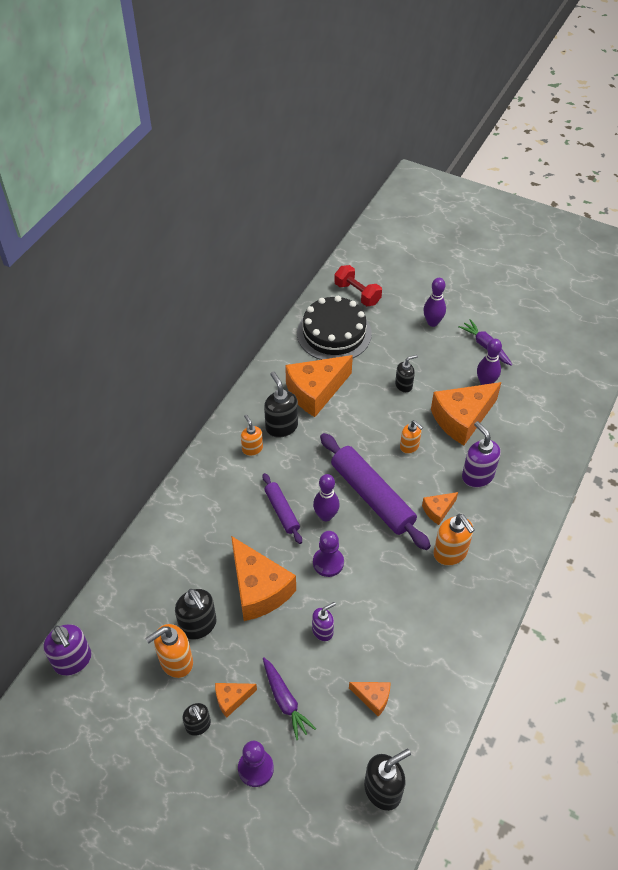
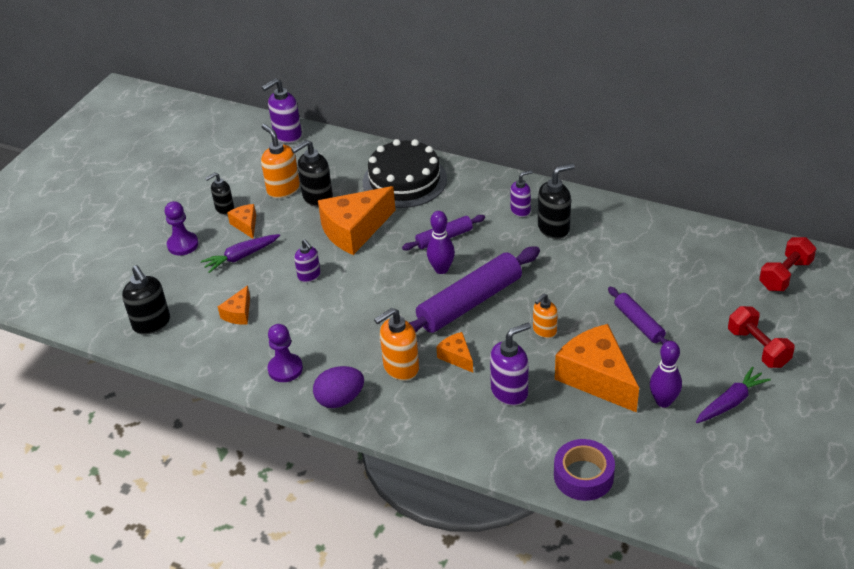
camera: 90 degrees right, 10 degrees down
(252, 449) = (520, 210): orange soap dispenser -> purple soap dispenser
(315, 391) = (610, 250): orange cheese -> none
(328, 563) = (385, 274): purple pawn -> purple pawn (285, 369)
(334, 333) = (707, 259): black cake -> black cake (404, 180)
(404, 385) = (639, 323): black soap dispenser -> purple rolling pin
(432, 322) = (758, 348): purple bowling pin -> red dumbbell
(488, 602) = (340, 399): none -> purple egg
(559, 438) = (583, 476): none -> purple tape

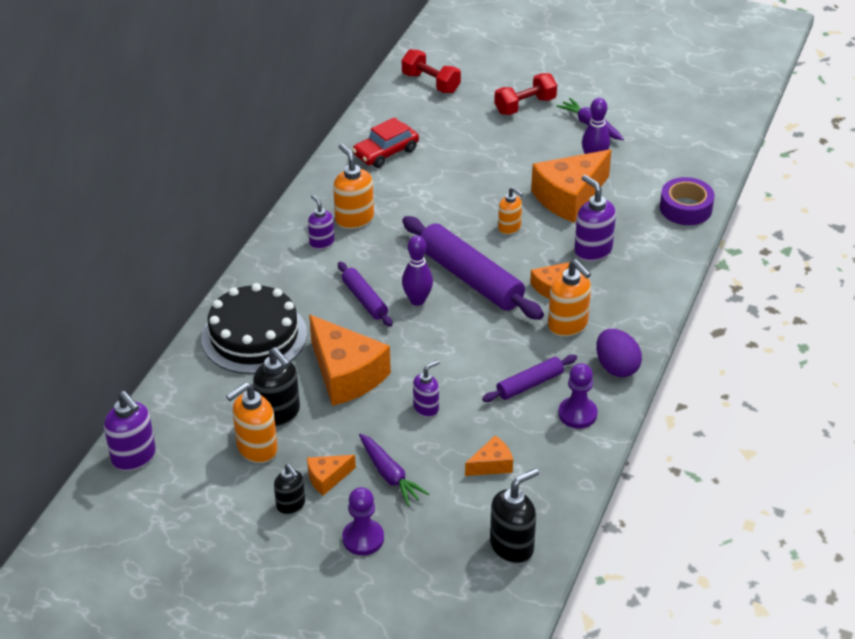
camera: 95 degrees left, 0 degrees up
(238, 313) = (492, 465): orange cheese -> orange cheese turned 45 degrees counterclockwise
(554, 228) = (354, 219): black soap dispenser -> orange soap dispenser
(639, 323) = (497, 169): purple rolling pin -> purple rolling pin (529, 384)
(657, 245) = (386, 152): none -> red car

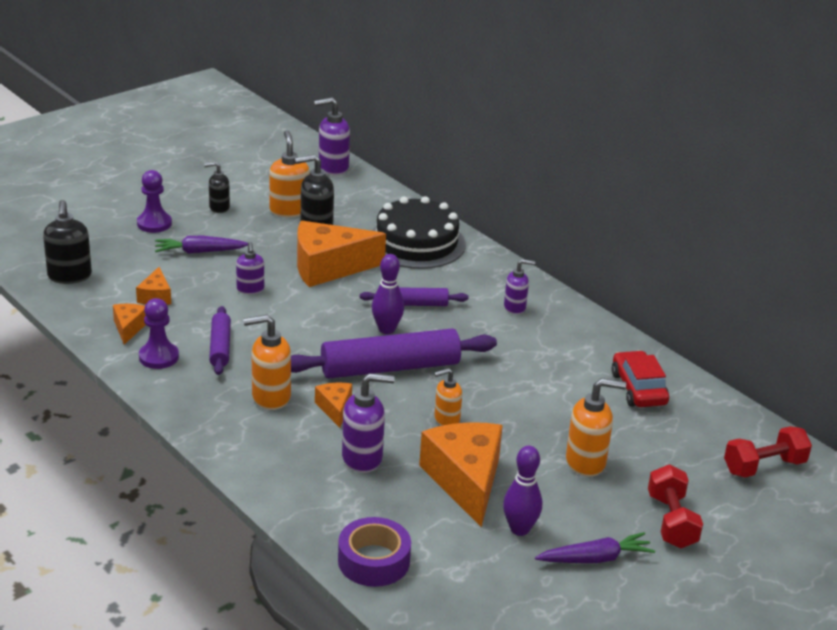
camera: 115 degrees right, 10 degrees down
(327, 478) = (227, 227): orange cheese -> orange cheese (129, 328)
(354, 219) = (537, 335): orange soap dispenser -> orange soap dispenser (586, 462)
(616, 367) = (188, 401): purple egg -> none

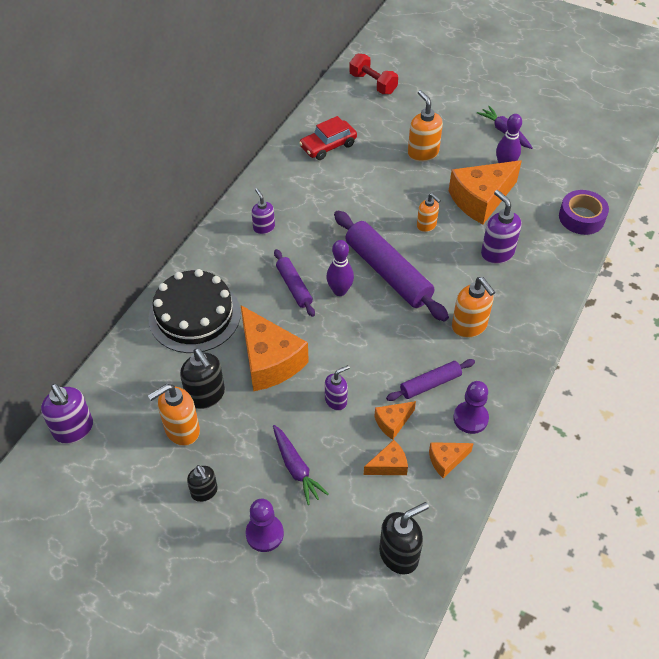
camera: 110 degrees left, 20 degrees up
(335, 409) = (456, 285): orange cheese -> orange cheese (392, 422)
(671, 521) = (450, 110): red dumbbell -> none

